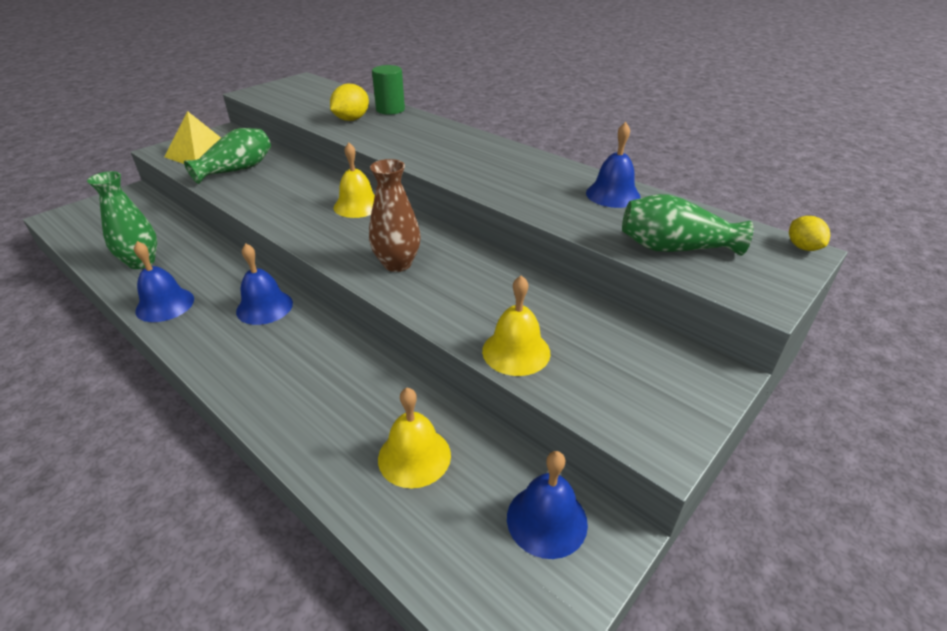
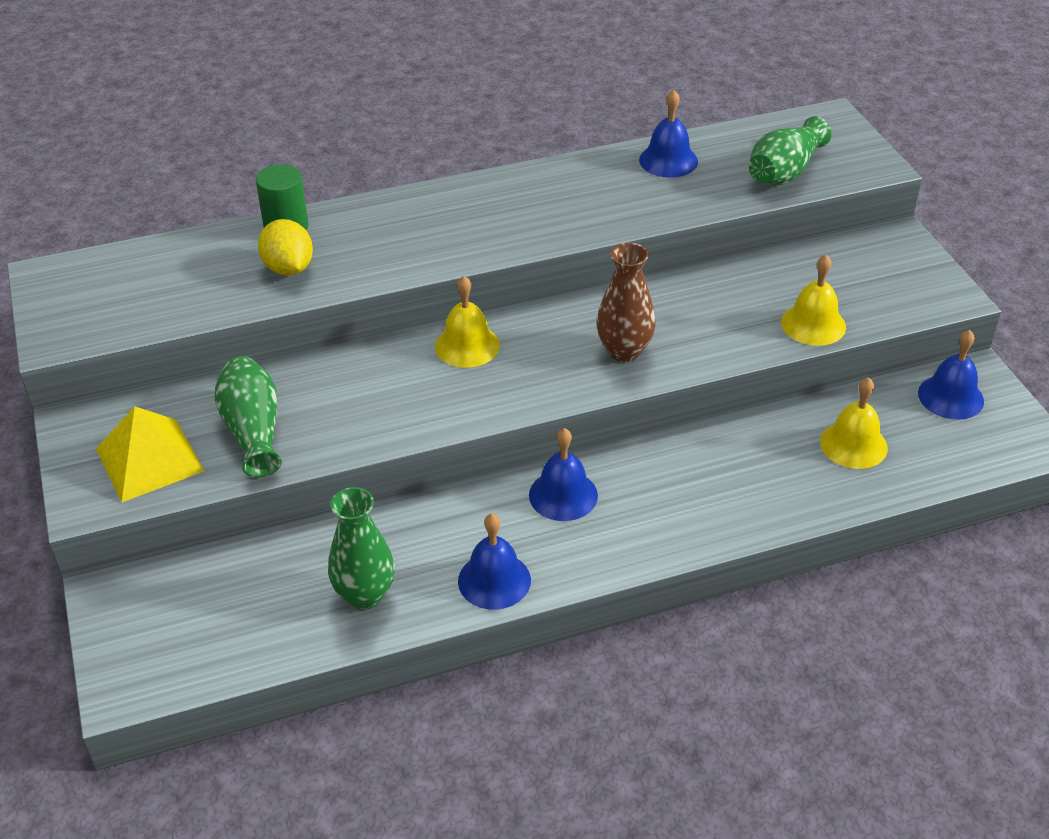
camera: 60 degrees left, 5 degrees up
(802, 247) = (827, 113): yellow lemon -> none

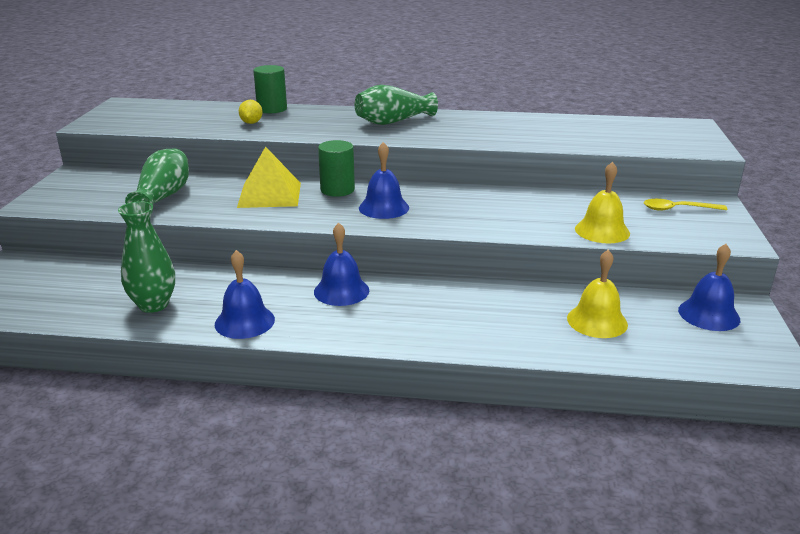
camera: 25 degrees right, 15 degrees down
(149, 459) = (91, 195): yellow pyramid -> yellow pyramid (270, 194)
(288, 268) = (251, 123): yellow lemon -> yellow lemon, size x0.65
(467, 345) = (337, 190): yellow bell -> green cylinder
(624, 351) = (441, 214): brown vase -> none
(668, 160) = (548, 123): blue bell -> blue bell (384, 208)
(784, 171) = (632, 140): green vase -> green vase (393, 121)
(867, 260) = (677, 209): none -> yellow spoon

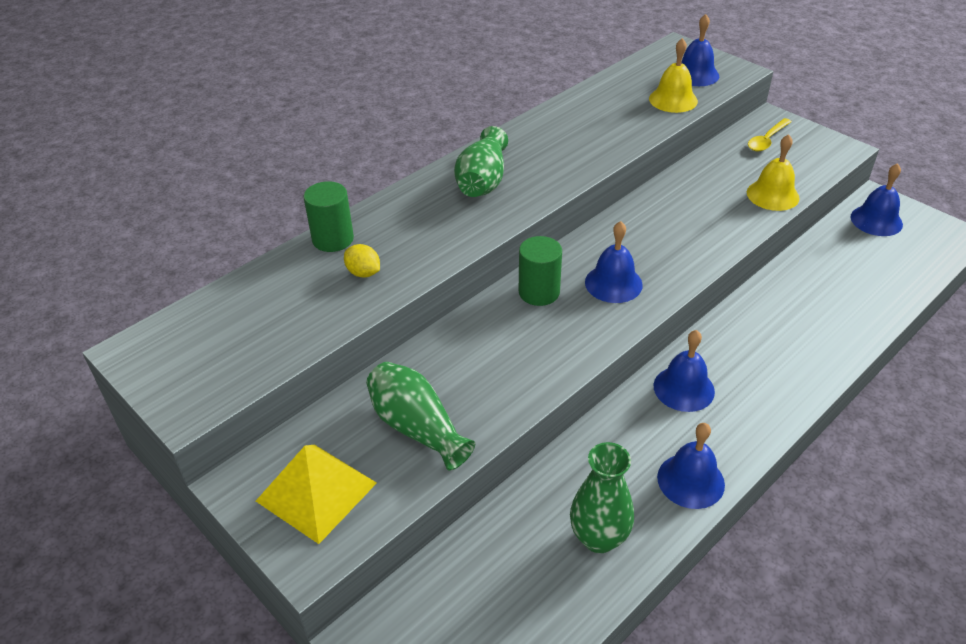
camera: 50 degrees left, 15 degrees up
(270, 194) = (501, 343): yellow pyramid -> yellow pyramid (316, 491)
(597, 321) = (847, 275): yellow bell -> yellow bell (673, 100)
(666, 139) = (695, 74): none -> blue bell

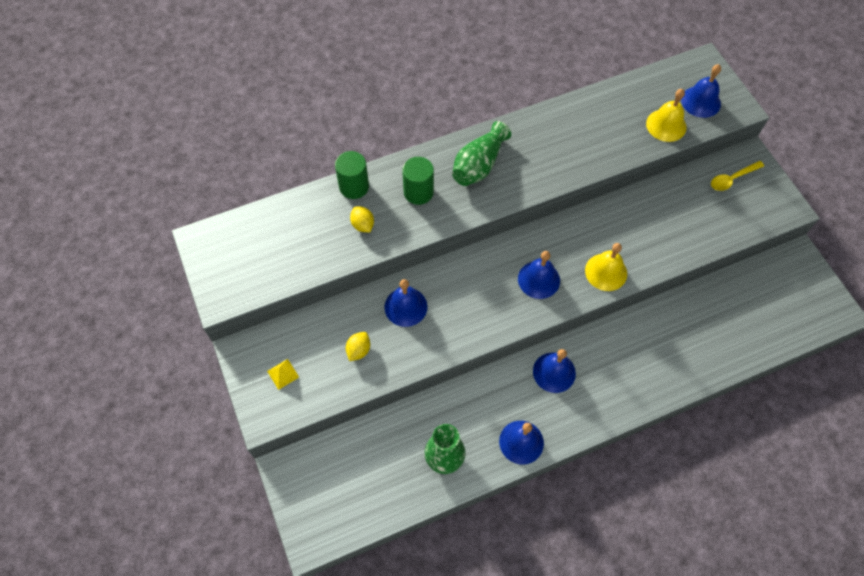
camera: 20 degrees right, 20 degrees up
(316, 491) = (283, 374): yellow pyramid -> yellow pyramid, size x0.44
(417, 428) = (358, 350): green vase -> yellow lemon
(539, 292) = (483, 269): green cylinder -> green cylinder (418, 192)
(772, 195) = (702, 237): yellow bell -> yellow bell (606, 272)
(876, 220) = (784, 277): blue bell -> blue bell (405, 306)

